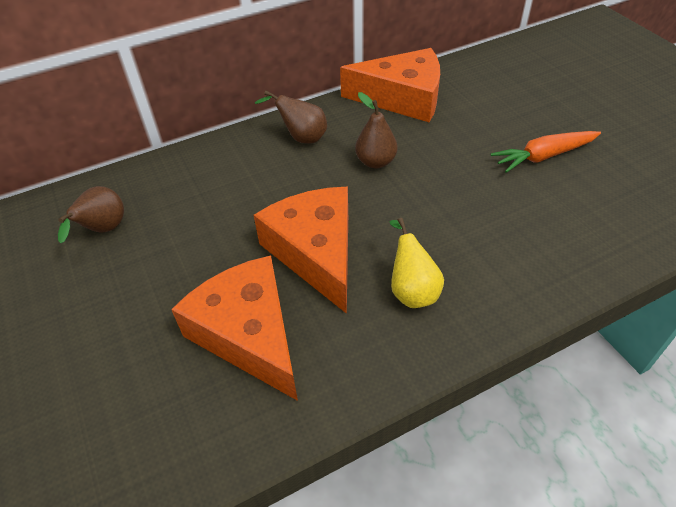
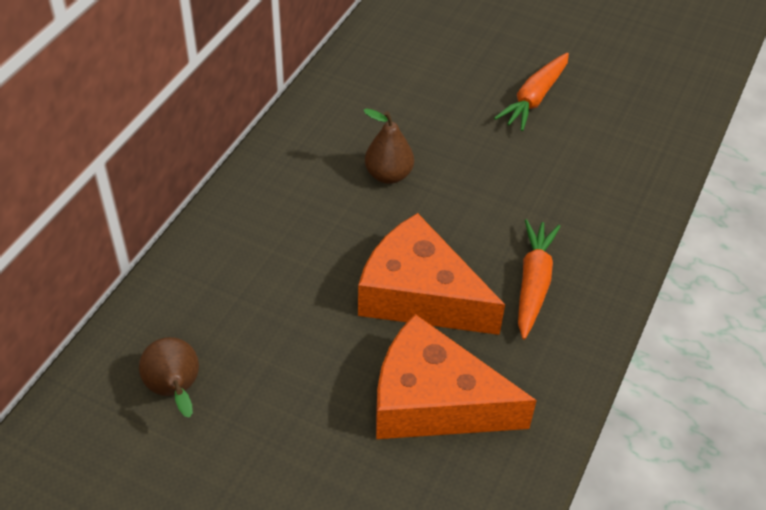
camera: 40 degrees left, 0 degrees up
(301, 137) = (286, 183): brown pear -> none
(402, 98) = (349, 90): orange cheese -> none
(411, 290) = (533, 283): yellow pear -> orange carrot

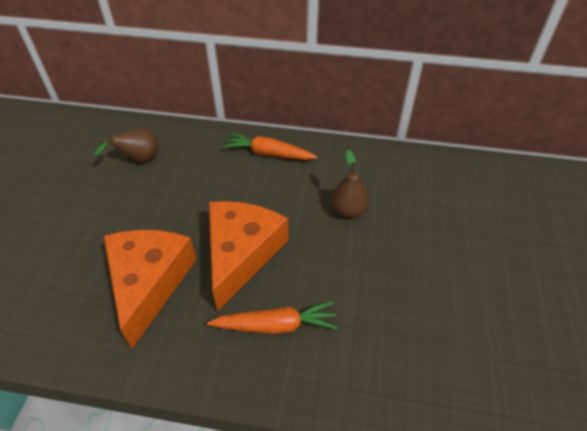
camera: 75 degrees right, 0 degrees up
(534, 98) = (492, 286): orange carrot -> orange carrot (268, 154)

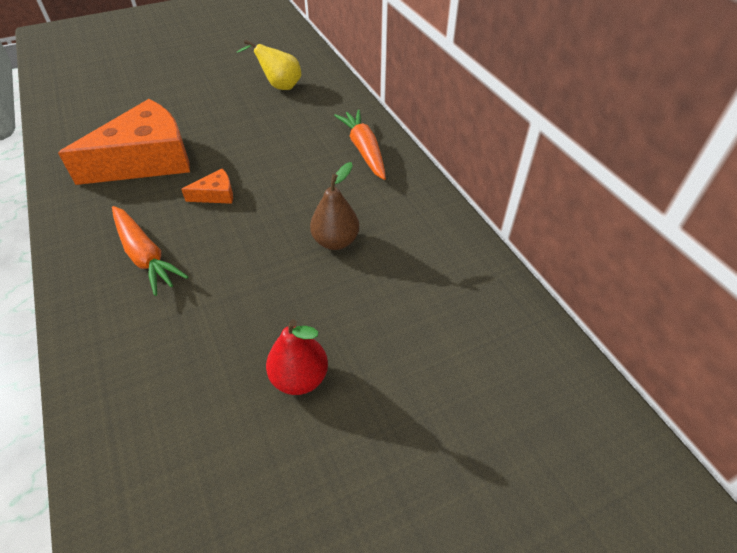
camera: 55 degrees right, 0 degrees up
(139, 160) = (279, 86): brown pear -> yellow pear
(241, 253) = (216, 194): orange cheese -> orange cheese, size x0.41
(453, 280) = (300, 378): none -> red pear

